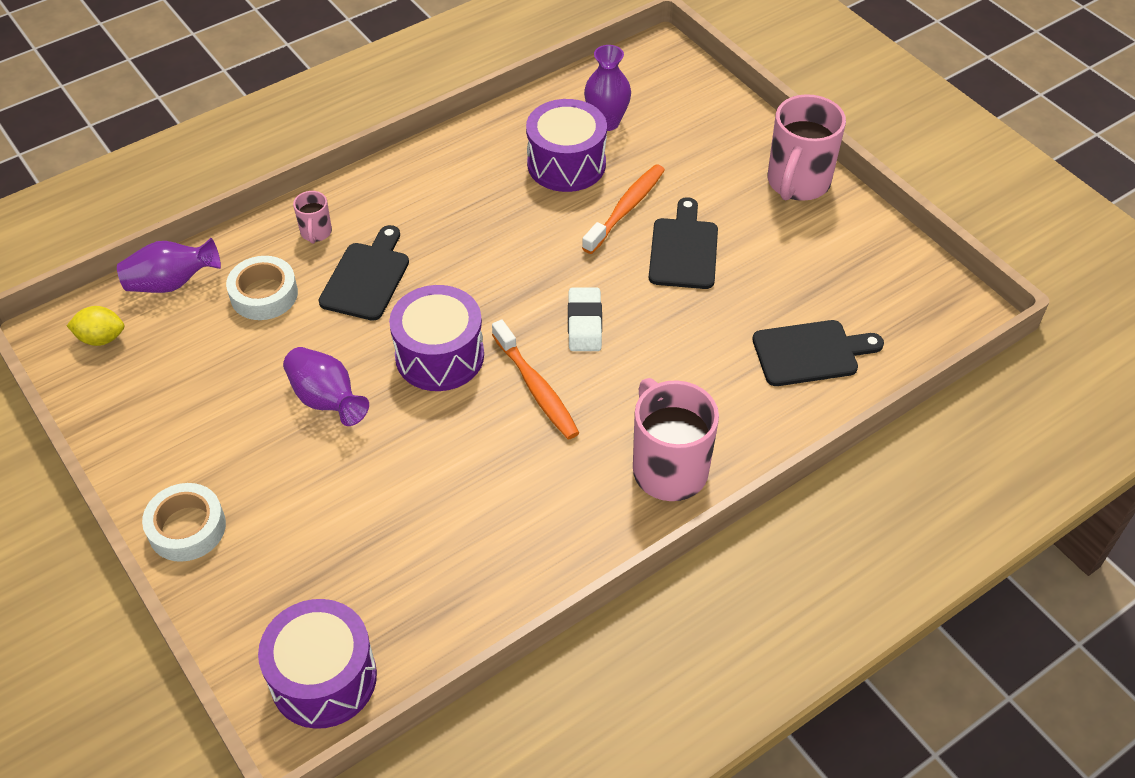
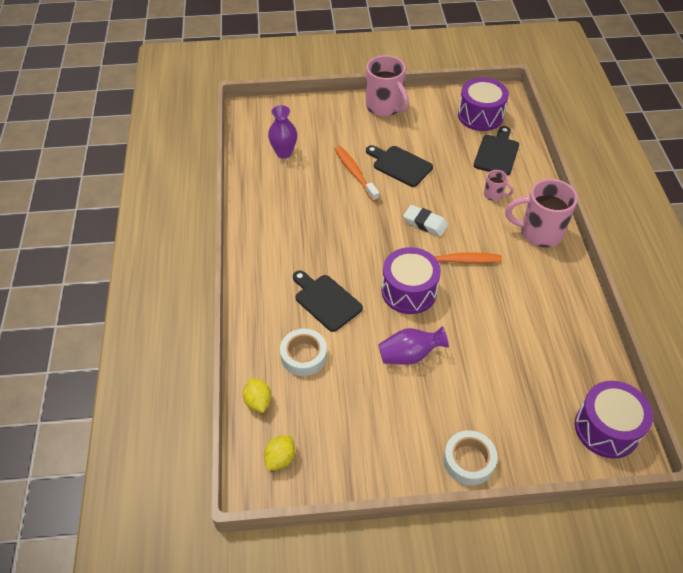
camera: 60 degrees left, 0 degrees up
(171, 283) = (258, 402): purple vase -> yellow lemon
(316, 233) = (270, 311): pink mug -> pink mug (494, 195)
(566, 164) = (303, 181): purple drum -> purple drum (480, 116)

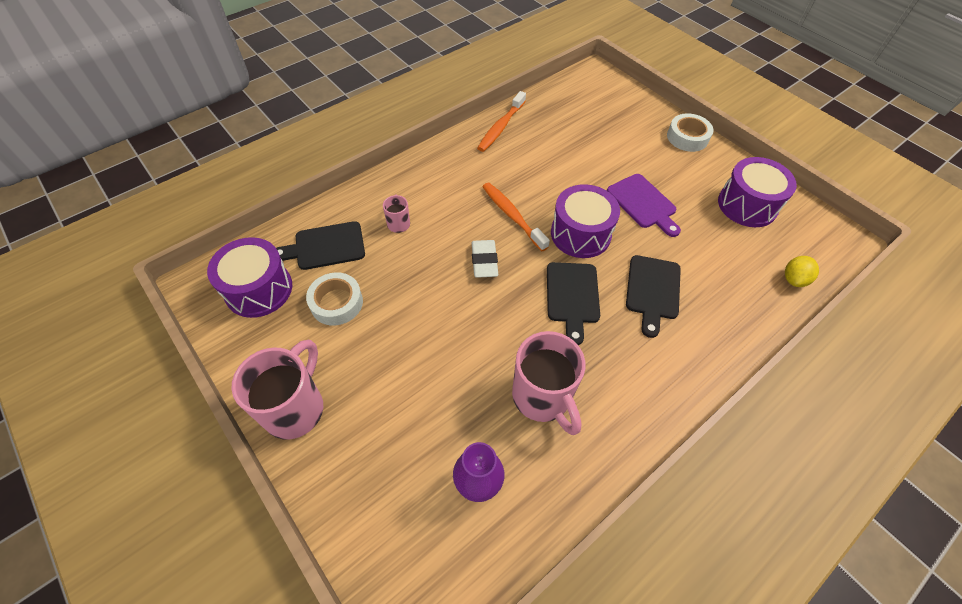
camera: 125 degrees left, 5 degrees up
(280, 458) = (812, 236): yellow lemon -> none
(303, 356) = (721, 273): white tape -> white tape (336, 303)
(355, 173) = (456, 369): orange toothbrush -> orange toothbrush (500, 127)
(400, 165) = (408, 328): black cutting board -> black cutting board (572, 296)
(409, 355) = (643, 203): purple vase -> purple cutting board
(539, 233) = (428, 174): pink mug -> pink mug (542, 398)
(606, 428) = (590, 86): purple drum -> purple drum (747, 205)

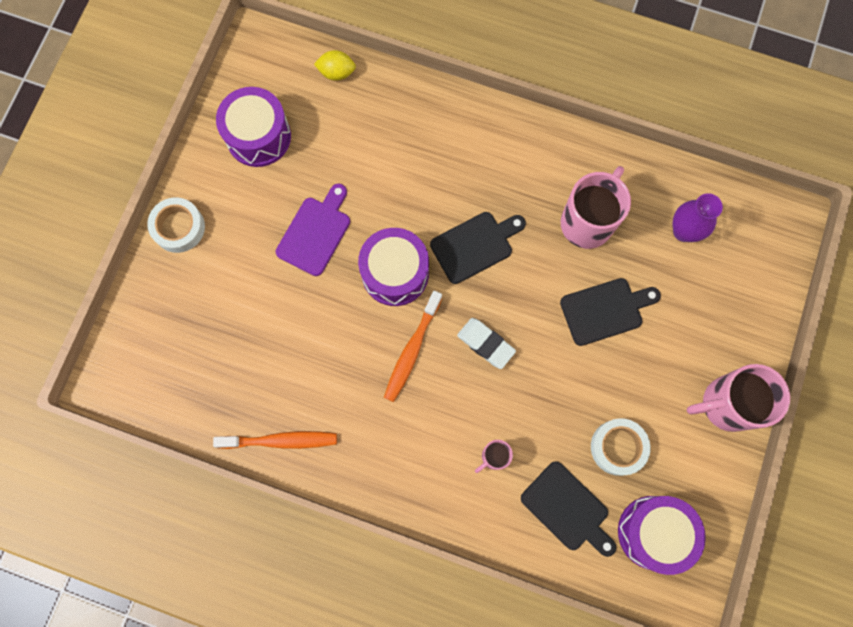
camera: 120 degrees left, 20 degrees up
(484, 261) = (486, 344): white eraser -> white eraser turned 75 degrees clockwise
(652, 291) = (425, 182): black cutting board -> black cutting board (605, 310)

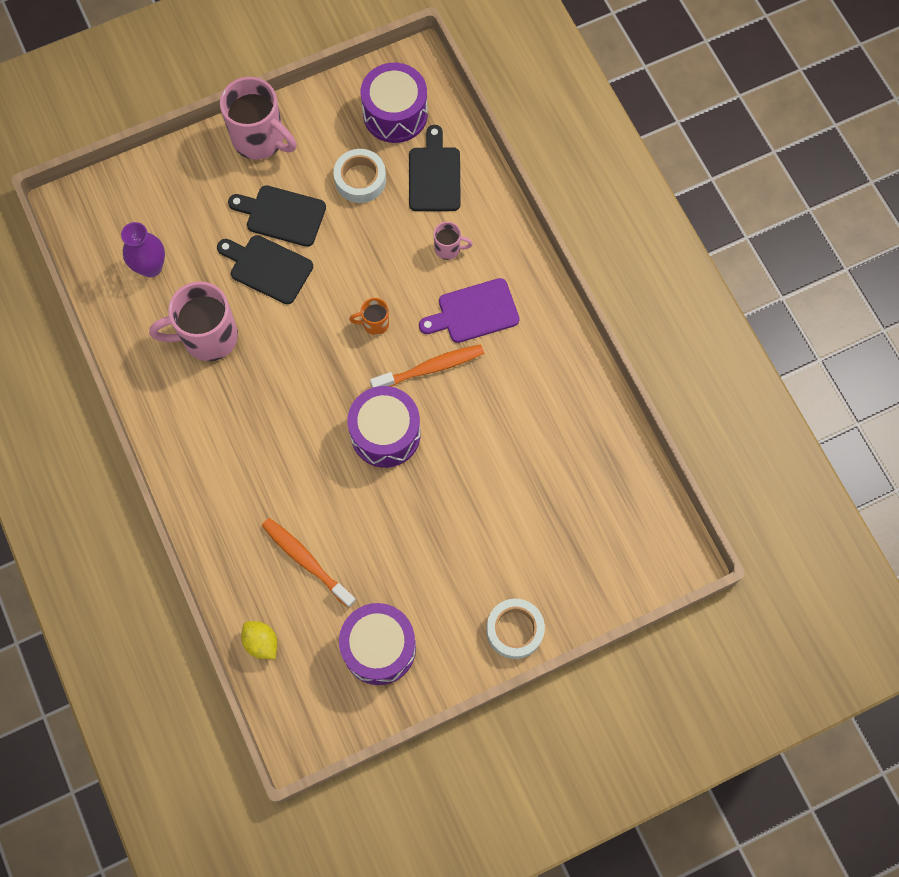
camera: 135 degrees left, 5 degrees down
(281, 441) = (585, 393): orange toothbrush -> orange toothbrush (306, 560)
(315, 232) = (413, 522): purple cutting board -> purple cutting board (474, 312)
(475, 245) = (306, 398): black cutting board -> black cutting board (282, 215)
(486, 344) = (374, 324): white eraser -> orange mug

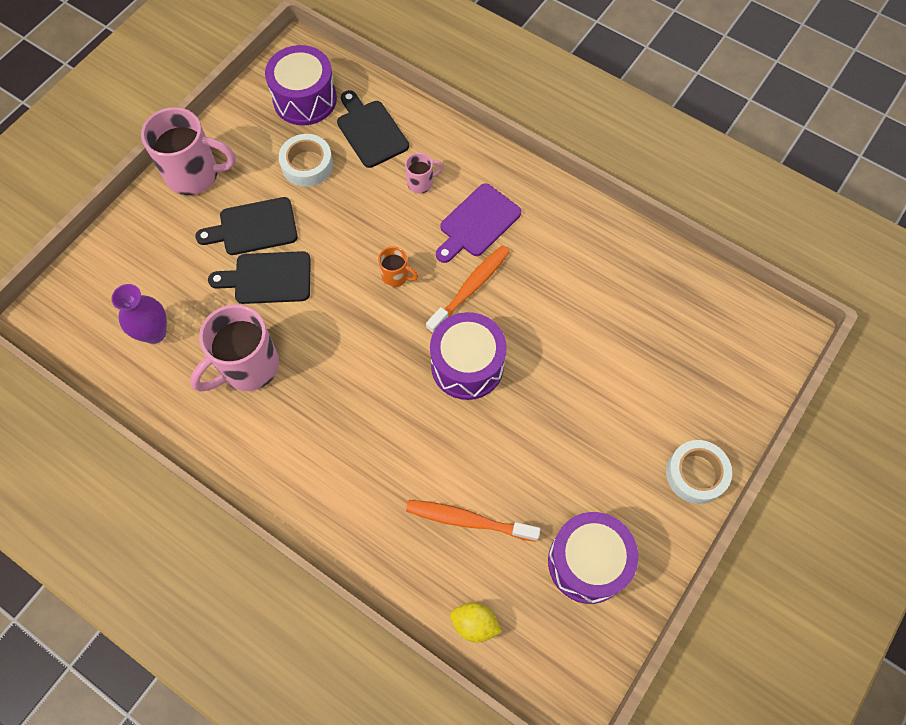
camera: 30 degrees left, 5 degrees down
(374, 324) = (396, 276): orange mug -> orange mug turned 120 degrees counterclockwise

